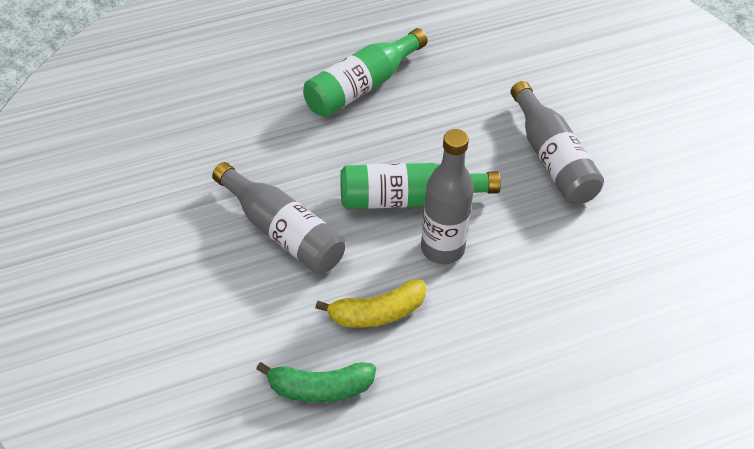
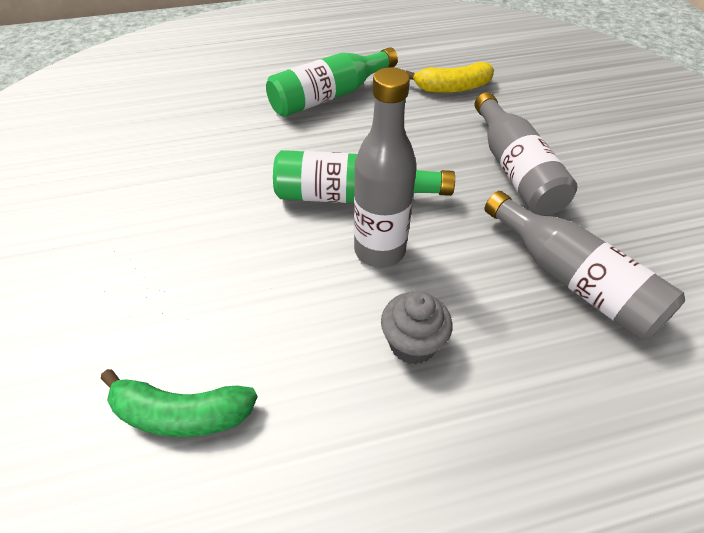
camera: 10 degrees right, 0 degrees up
(282, 232) = (206, 218): grey bottle -> grey bottle (572, 279)
(377, 313) = (285, 319): yellow banana -> yellow banana (452, 88)
(481, 322) = (412, 344): none -> grey cupcake

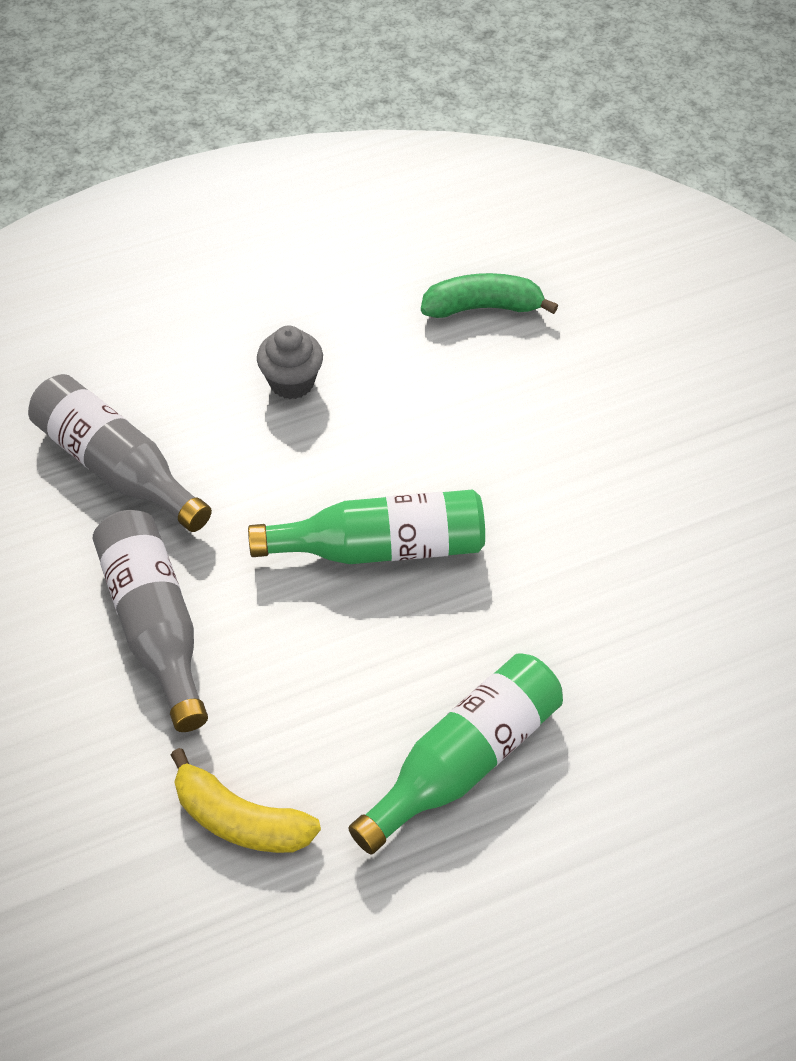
camera: 170 degrees right, 5 degrees up
(379, 250) = (335, 474): grey bottle -> none
(452, 88) = (240, 819): yellow banana -> yellow banana turned 135 degrees counterclockwise

